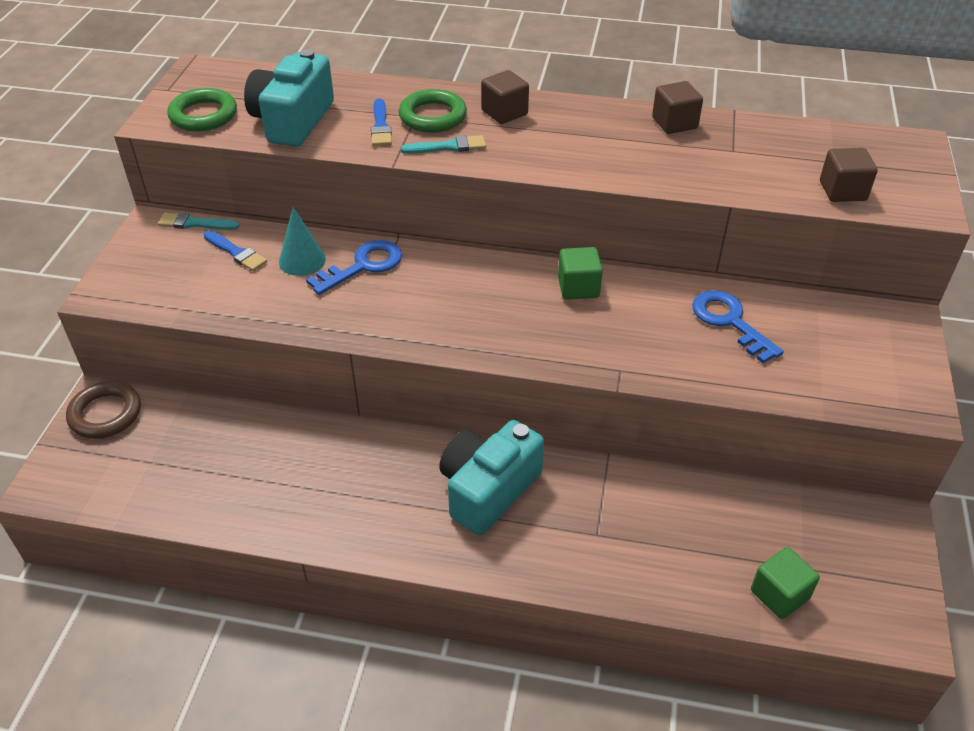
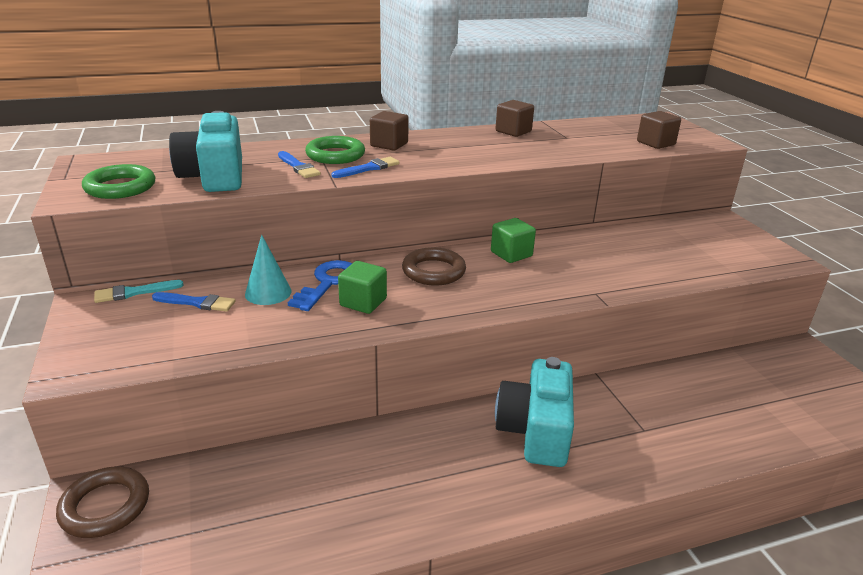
camera: 30 degrees left, 15 degrees down
(448, 147) = (368, 168): turquoise brush -> blue brush
(475, 284) = (433, 271): none -> brown ring
(730, 322) = (631, 247): blue key -> none
(779, 594) = (796, 420): green cube -> green cube (363, 302)

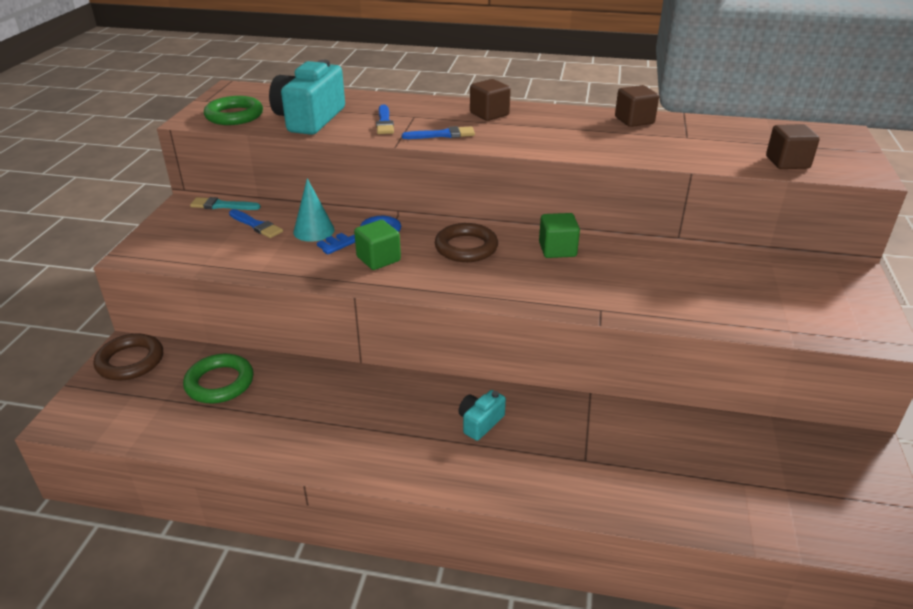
camera: 30 degrees right, 5 degrees up
(335, 155) = (428, 116): green ring -> green ring (220, 383)
(535, 431) = (480, 422): turquoise camera -> turquoise camera, size x0.49

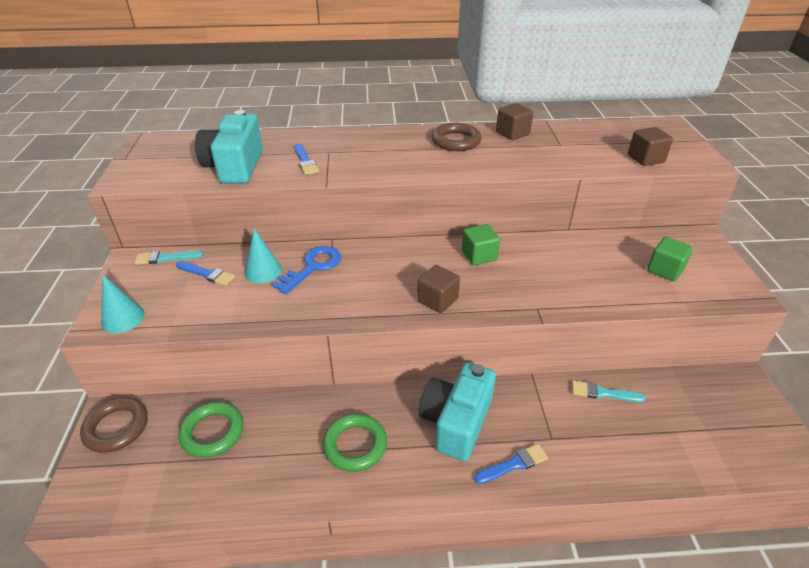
camera: 15 degrees left, 5 degrees up
(160, 251) = (123, 318): none -> turquoise cone
(234, 115) = (160, 172): green ring -> green ring (355, 445)
(378, 259) = (333, 291): green cube -> green cube (665, 270)
(442, 135) = (362, 168): blue brush -> blue brush (514, 464)
(466, 247) = (404, 266): brown ring -> brown ring (456, 141)
(480, 422) = (456, 422): turquoise camera -> turquoise camera, size x2.05
(489, 114) = (392, 141): brown cube -> brown cube (437, 300)
(669, 427) = (603, 393): none -> turquoise brush

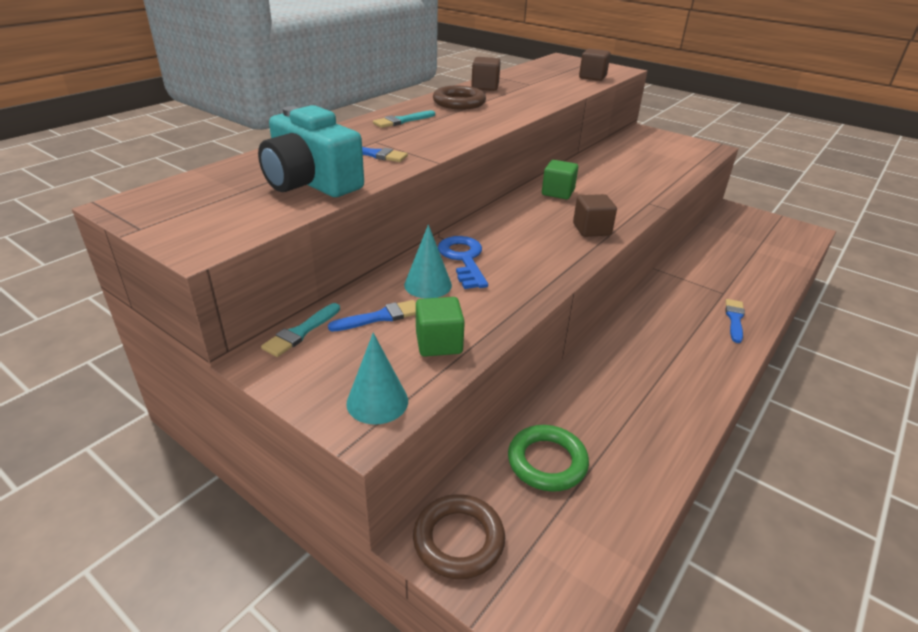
camera: 50 degrees left, 5 degrees down
(355, 445) = (649, 380): green ring -> none
(456, 422) = (670, 321): turquoise camera -> none
(603, 393) = (700, 254): turquoise brush -> turquoise brush (402, 121)
(665, 270) = (660, 153): green cube -> green cube (439, 343)

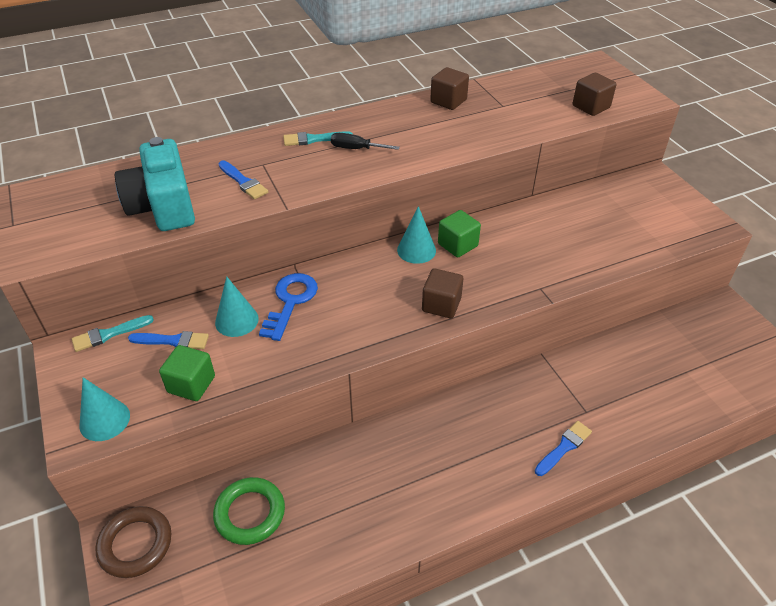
camera: 30 degrees right, 10 degrees up
(448, 120) = (356, 149): none -> black screwdriver
(459, 102) = (395, 122): brown ring -> none
(529, 202) = (416, 250): none -> turquoise cone

